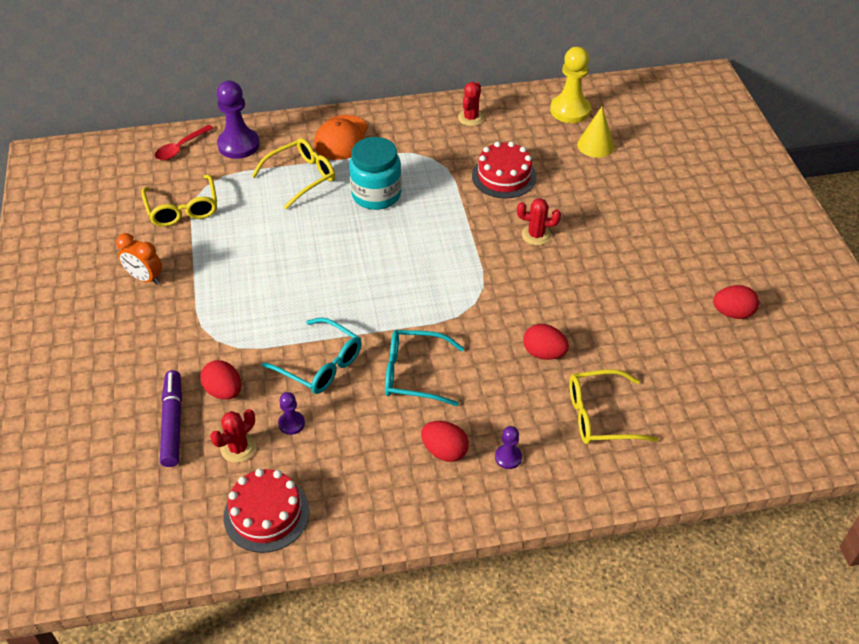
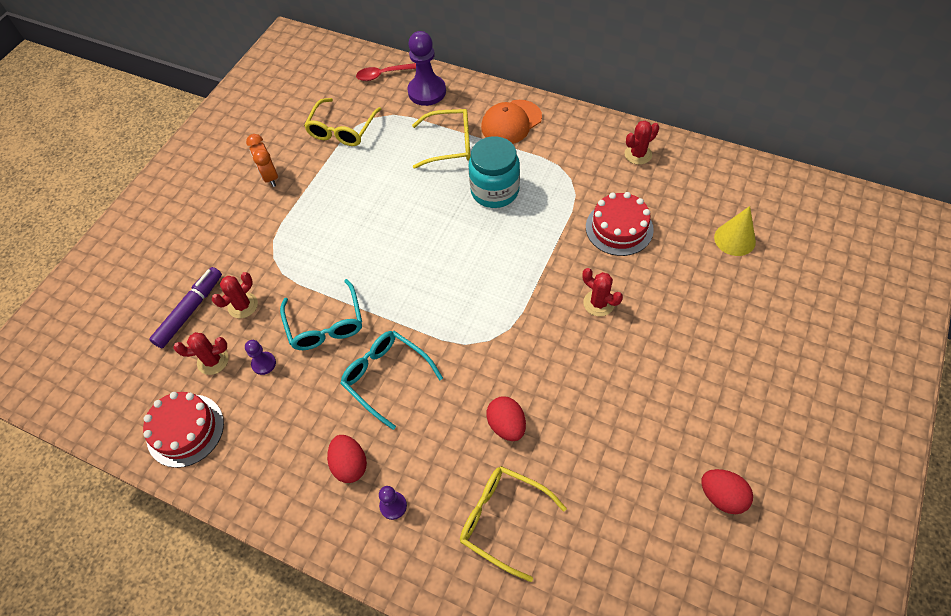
camera: 40 degrees right, 10 degrees up
(224, 391) = (243, 305): red egg -> red cactus
(570, 110) = (740, 190): yellow pawn -> none

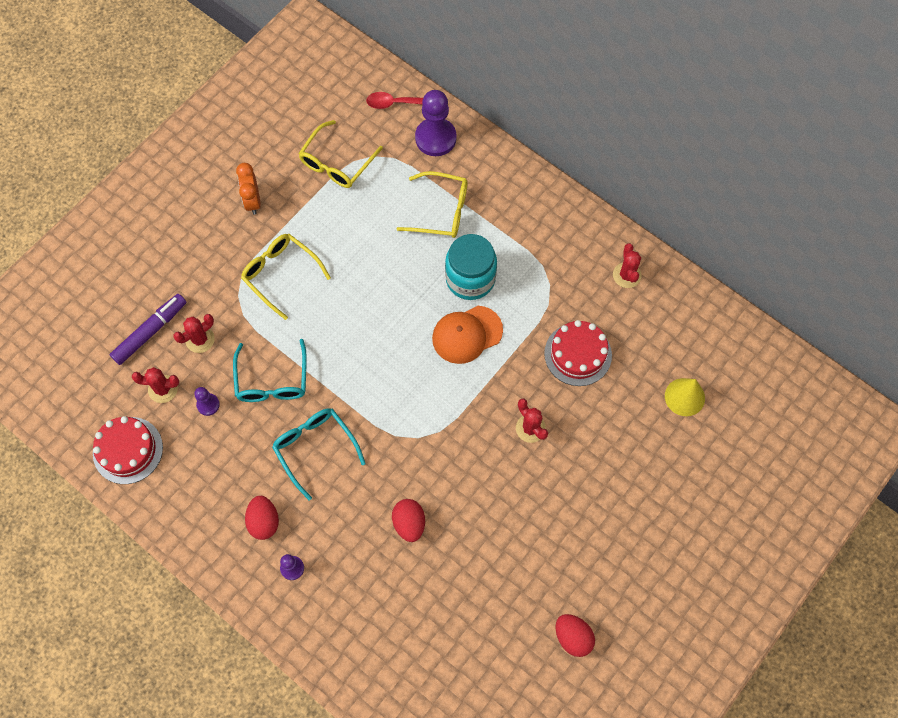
camera: 10 degrees right, 10 degrees up
(503, 520) = (381, 606): yellow glasses -> yellow glasses (281, 275)
(511, 122) = (511, 201): orange cap -> orange cap (467, 334)
(638, 154) = (626, 275): red cactus -> red cactus turned 75 degrees counterclockwise

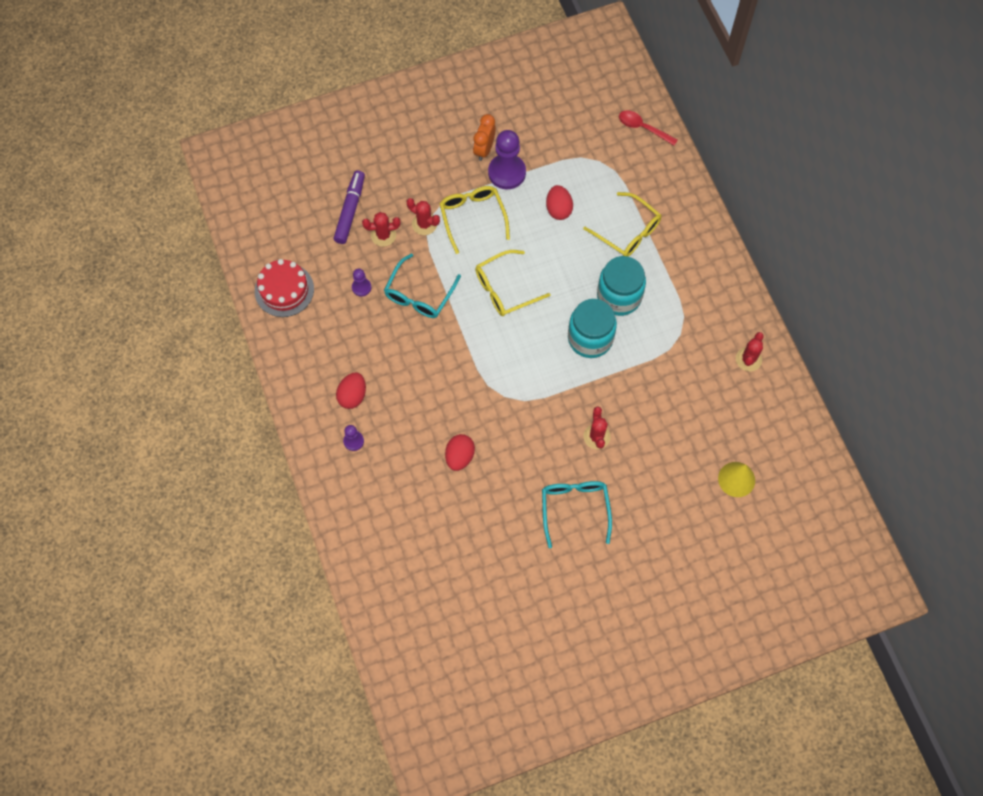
camera: 30 degrees right, 0 degrees up
(150, 332) = (350, 210): purple marker -> purple marker turned 60 degrees counterclockwise
(163, 389) = (335, 258): red cactus -> red cactus (424, 224)
(315, 449) = (422, 363): turquoise glasses -> turquoise glasses (575, 509)
(337, 162) = (567, 152): yellow glasses -> yellow glasses (505, 289)
(435, 138) = (658, 171): purple pawn -> purple pawn (507, 172)
(467, 334) = (590, 338): orange cap -> turquoise jar
(573, 637) = (533, 610): red egg -> red egg (558, 209)
(578, 354) = (669, 400): red cake -> none

